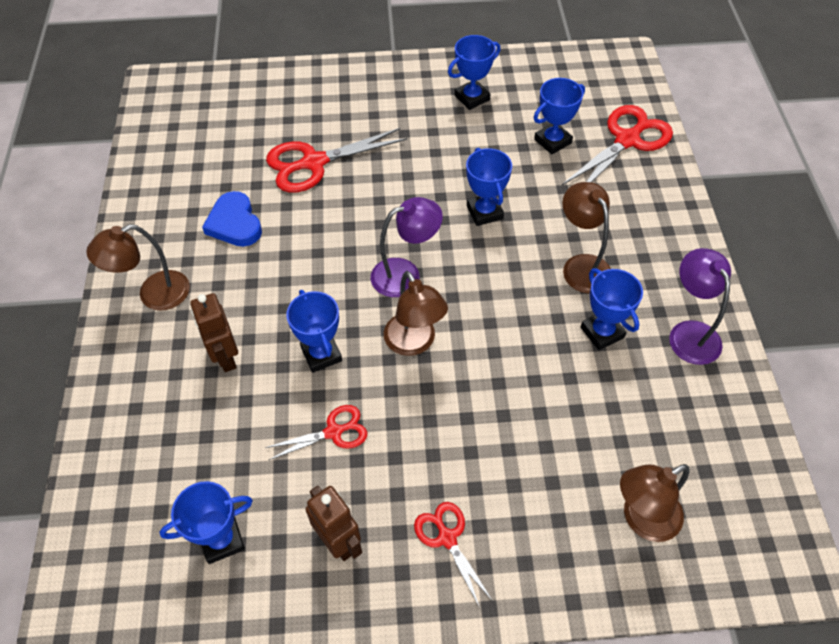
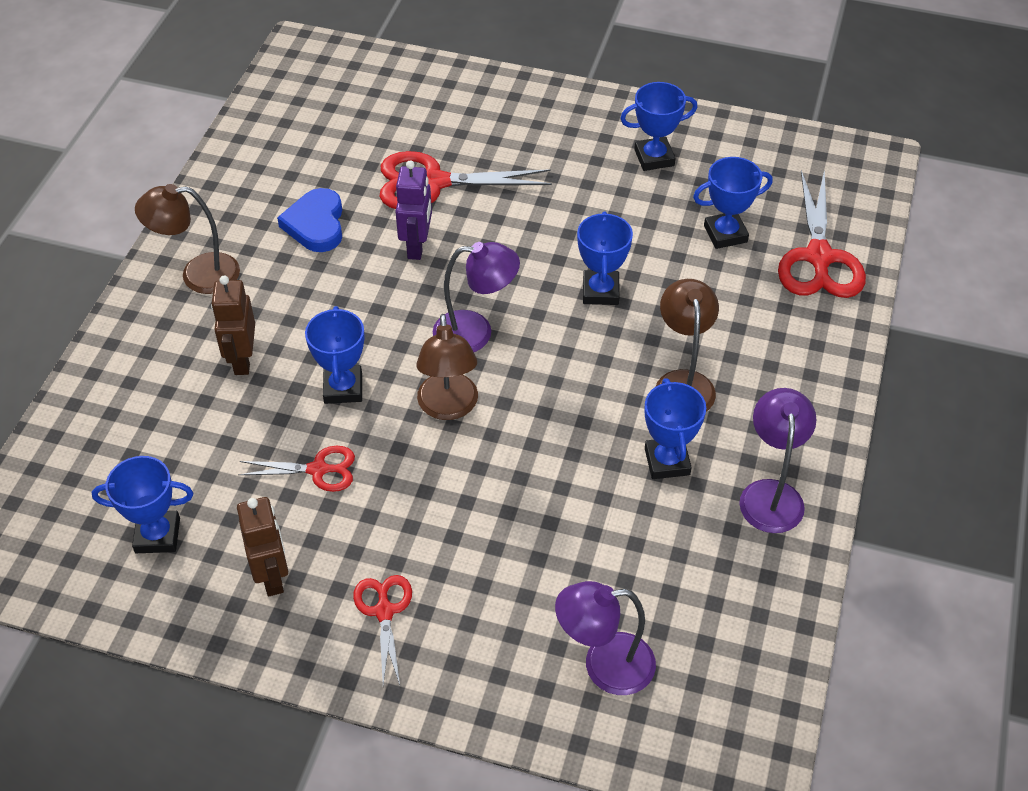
camera: 20 degrees right, 5 degrees down
(325, 218) = (417, 246): none -> purple robot
(627, 140) = (819, 257): red scissors -> red scissors turned 120 degrees clockwise
(642, 519) = (604, 665): brown lamp -> purple lamp

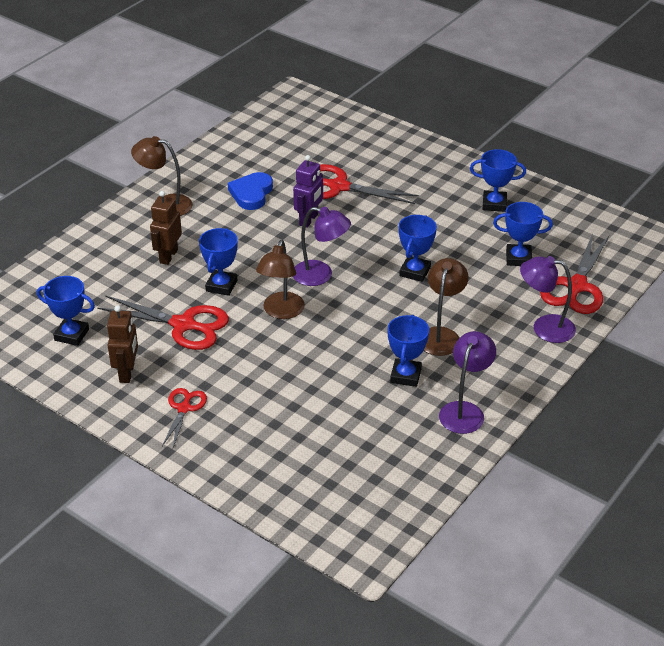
camera: 20 degrees right, 10 degrees down
(318, 470) = (183, 325): red scissors -> red scissors, size x1.76
(604, 665) = (303, 473): purple lamp -> purple lamp (544, 327)

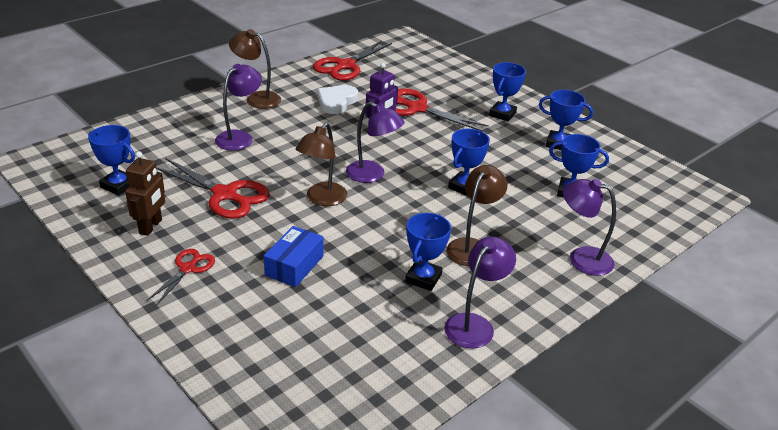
camera: 10 degrees right, 5 degrees down
(168, 256) = (239, 137): brown robot -> purple lamp
(221, 286) = (276, 168): blue trophy -> blue trophy (502, 114)
(251, 194) = (336, 102): blue heart -> white heart
(282, 386) = (294, 265): none -> blue box
(576, 286) = (623, 226): red scissors -> red scissors (345, 66)

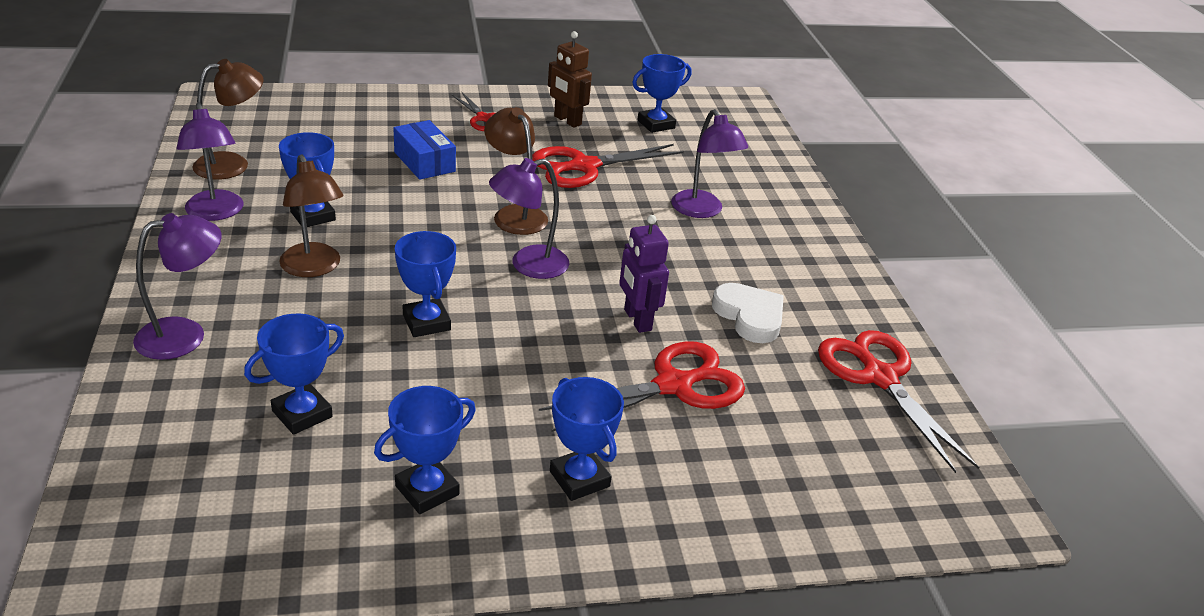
camera: 120 degrees right, 0 degrees up
(257, 98) = (802, 255): brown lamp -> brown lamp (232, 164)

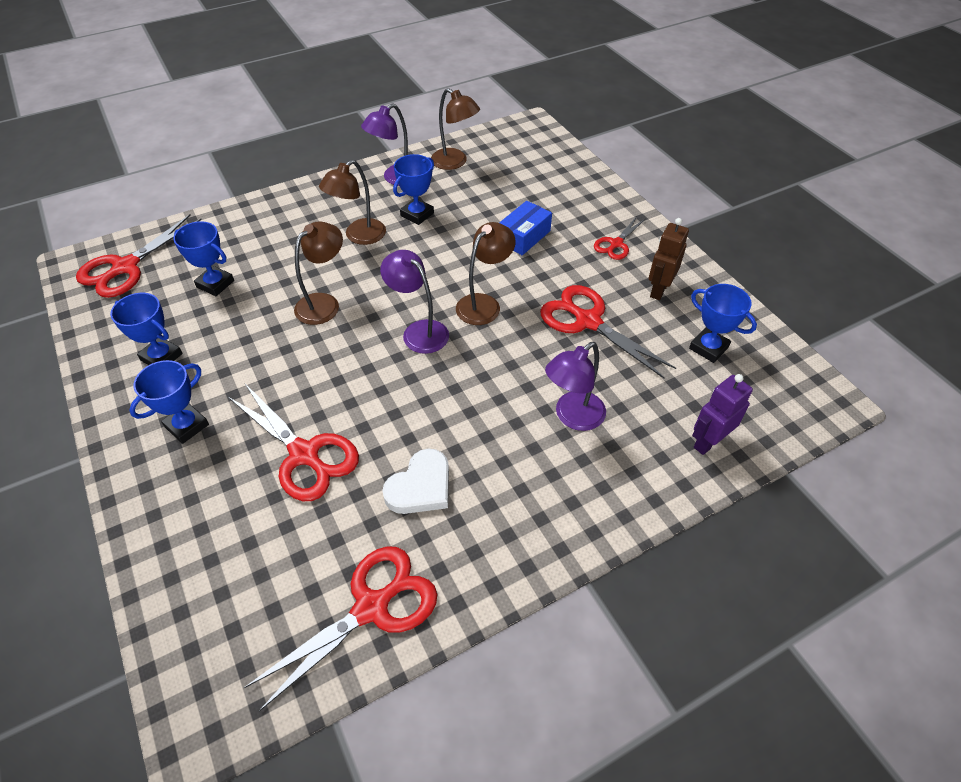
camera: 75 degrees right, 15 degrees up
(163, 514) = (125, 267): none -> red scissors
(185, 335) = (270, 216): purple lamp -> none
(426, 322) = (324, 303): blue trophy -> brown lamp
(637, 320) = (379, 412): purple robot -> purple robot (708, 442)

